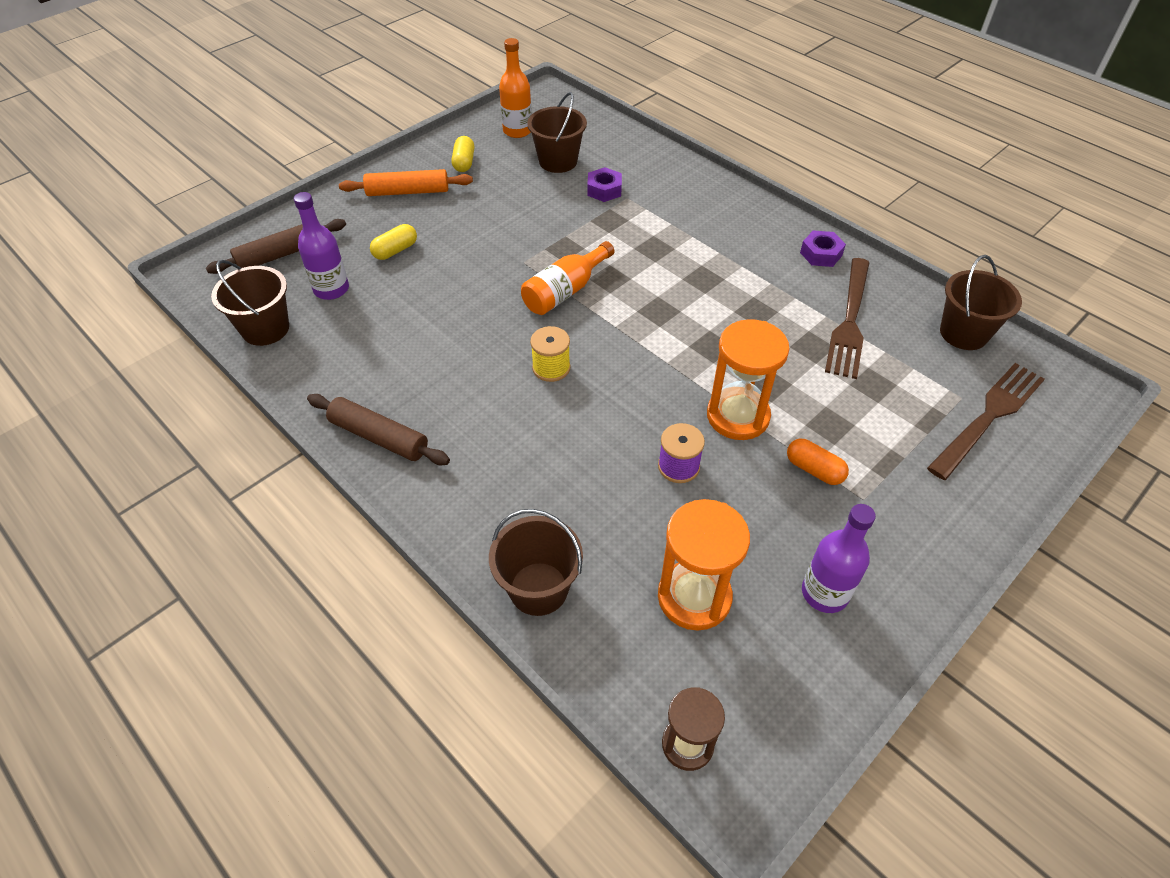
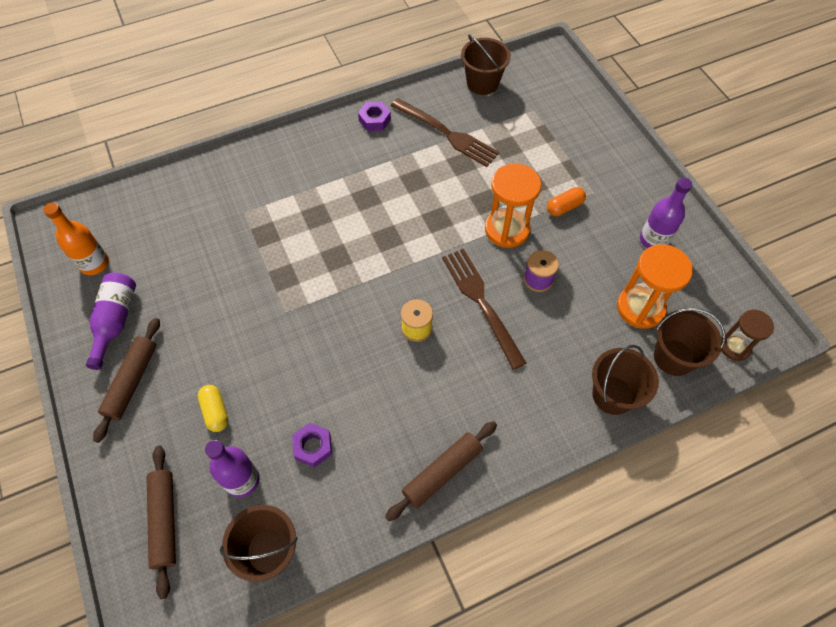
camera: 70 degrees left, 10 degrees up
(408, 192) = (132, 381): orange rolling pin -> brown rolling pin
(464, 162) = (115, 321): yellow capsule -> purple bottle
(558, 161) = (162, 245): brown bucket -> brown bucket (673, 357)
(565, 291) = (336, 292): orange bottle -> none
(604, 190) = (224, 225): purple nut -> purple nut (313, 447)
(988, 416) = (552, 105): brown fork -> brown fork (481, 302)

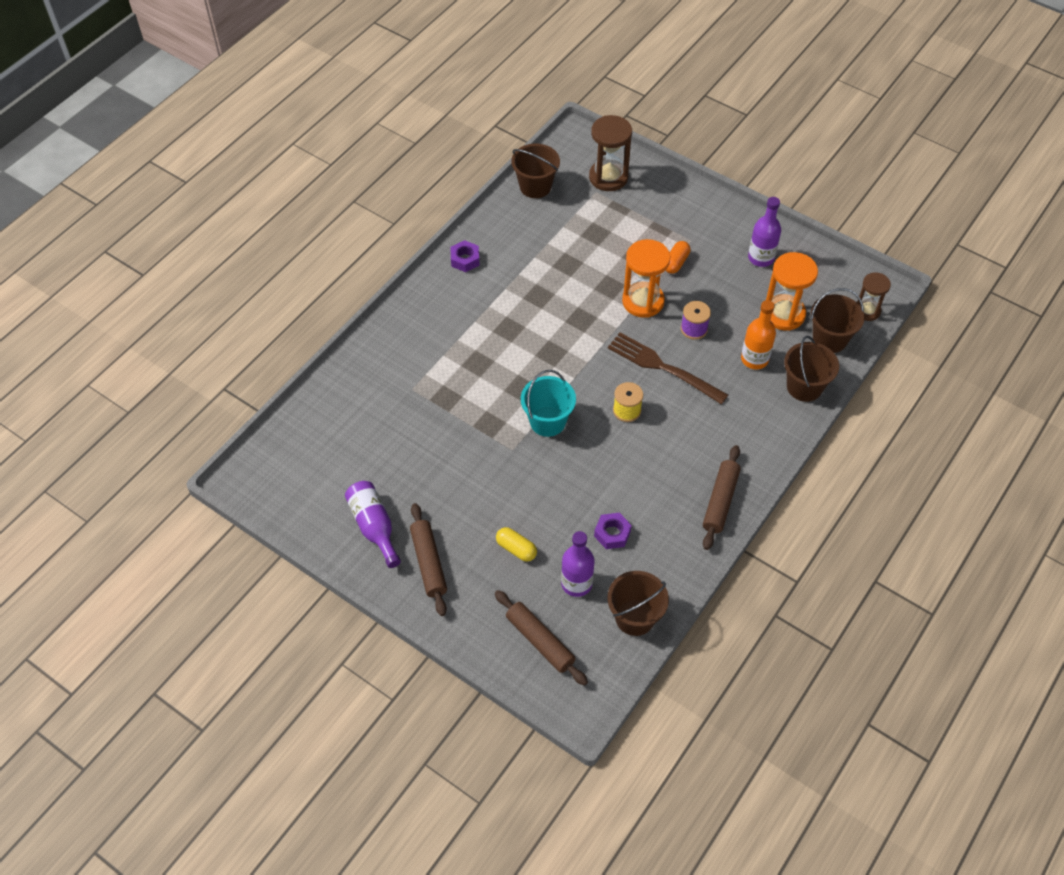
camera: 30 degrees left, 5 degrees down
(94, 263) = (313, 492): orange bottle -> orange bottle (754, 359)
(336, 301) = (547, 421): none -> turquoise bucket
(447, 134) = (537, 244): brown fork -> none
(554, 102) = (608, 177): none -> brown hourglass

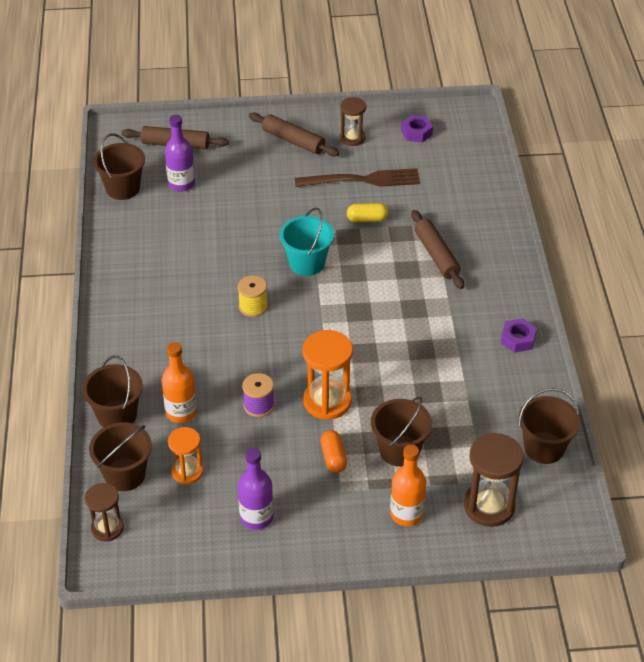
camera: 140 degrees right, 10 degrees down
(374, 527) = (352, 138): purple bottle -> brown hourglass
(516, 549) = (243, 179): yellow capsule -> yellow capsule (367, 219)
(612, 534) = (184, 223): purple nut -> purple nut (416, 133)
(628, 240) = (399, 450): none -> brown bucket
(662, 367) = (256, 356): brown fork -> brown fork (363, 180)
(663, 203) = (406, 514): none -> orange bottle
(720, 501) = (120, 288): brown rolling pin -> brown rolling pin (436, 255)
(783, 314) = (187, 472): orange hourglass -> orange hourglass, size x0.63

